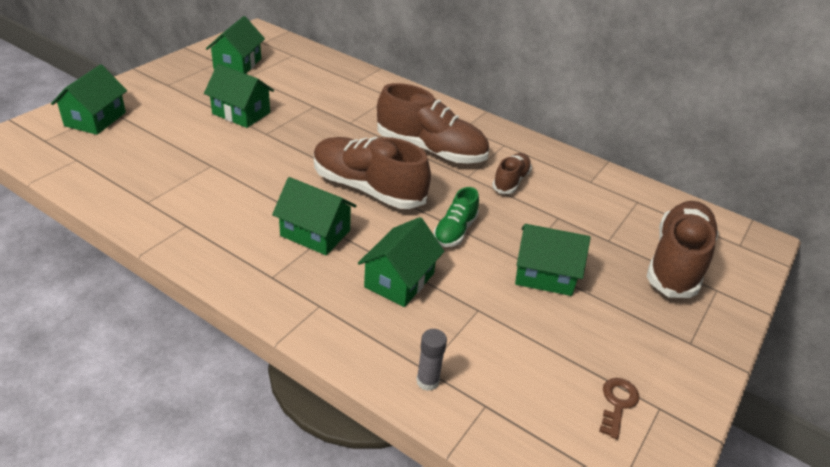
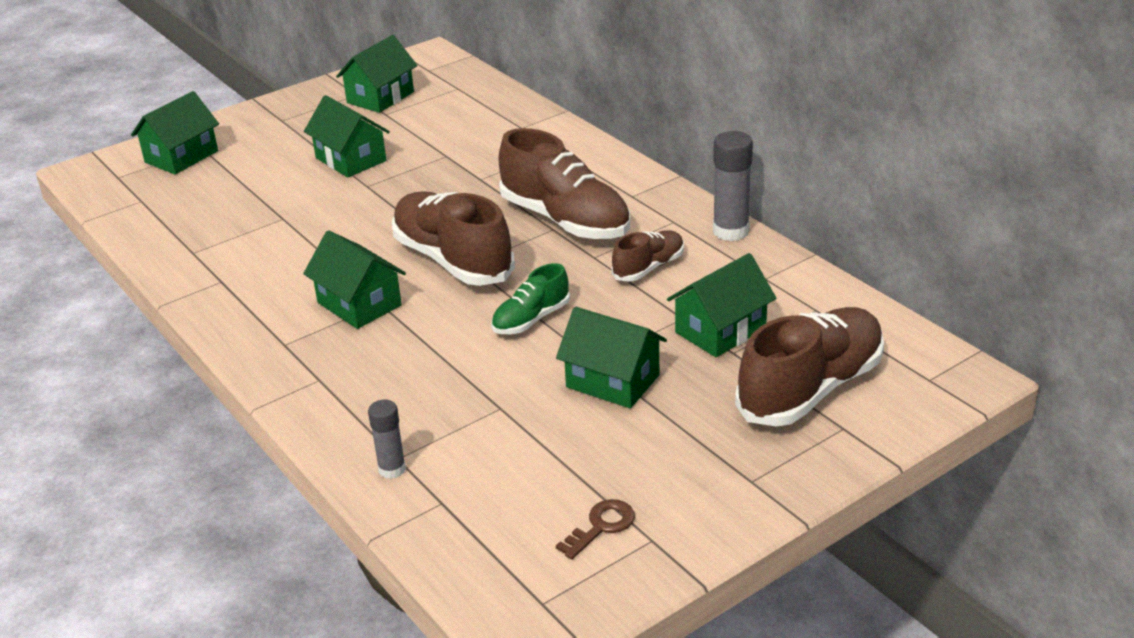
camera: 25 degrees right, 5 degrees down
(399, 280) = (426, 365): green house -> green house (720, 330)
(546, 149) = (730, 231): none -> grey glue stick

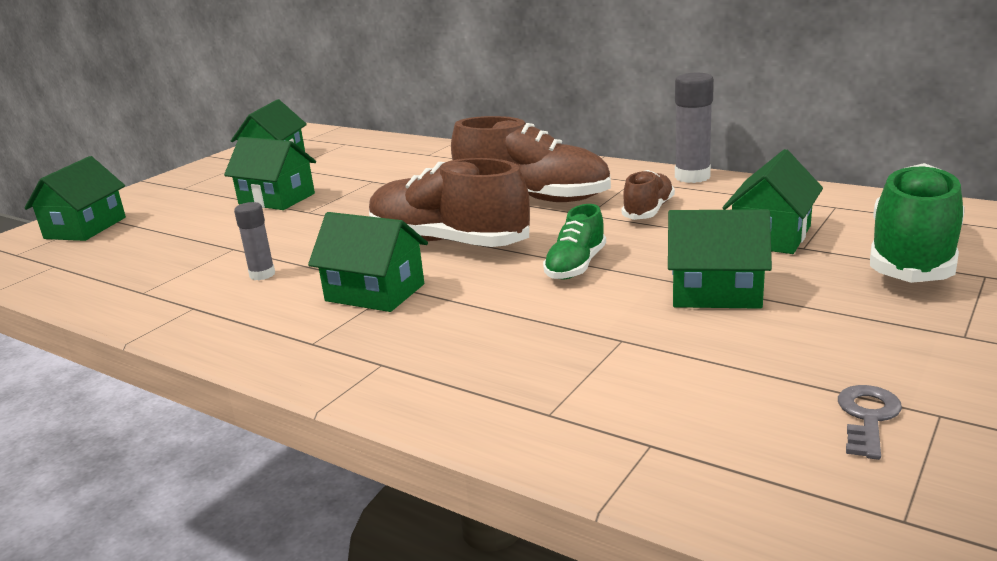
camera: 20 degrees left, 10 degrees down
(392, 469) = (553, 427): grey glue stick -> grey glue stick (262, 274)
(601, 526) = (867, 417): brown key -> grey key
(811, 389) = (912, 256): brown shoe -> green shoe

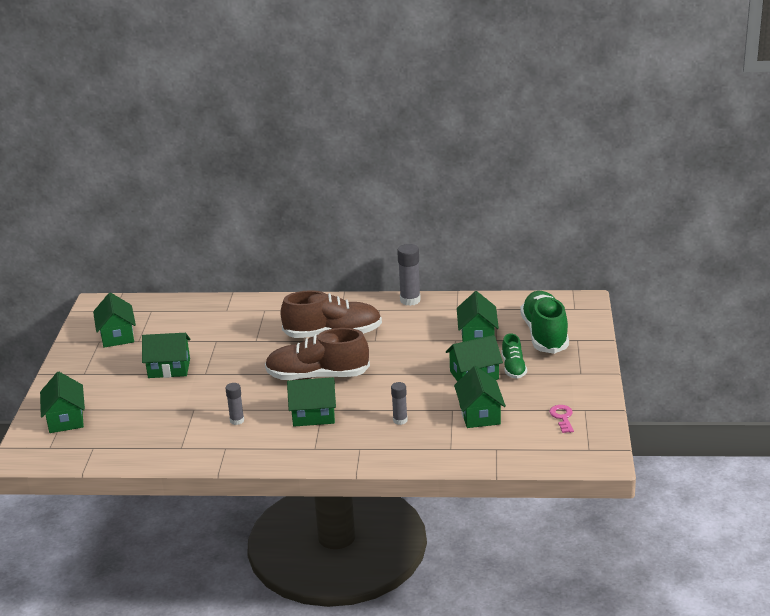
camera: 30 degrees left, 5 degrees up
(504, 334) = (400, 420): none -> grey glue stick
(575, 266) = (399, 376): green shoe -> green shoe (513, 368)
(648, 211) = (405, 331): brown shoe -> none
(670, 362) = (479, 414): none -> green house
(867, 417) = (562, 417): grey key -> pink key

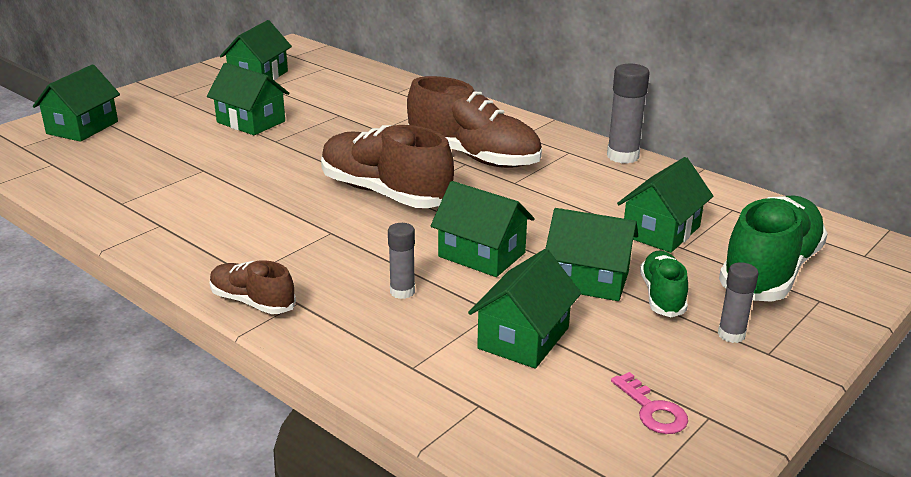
camera: 35 degrees right, 0 degrees up
(237, 420) = (222, 201): grey glue stick -> grey glue stick (731, 335)
(313, 415) = (310, 234): green house -> green house (482, 254)
(338, 458) = (252, 302): none -> brown shoe
(513, 368) = (662, 296): green shoe -> green shoe turned 150 degrees clockwise
(562, 417) = (652, 410): pink key -> pink key turned 120 degrees clockwise

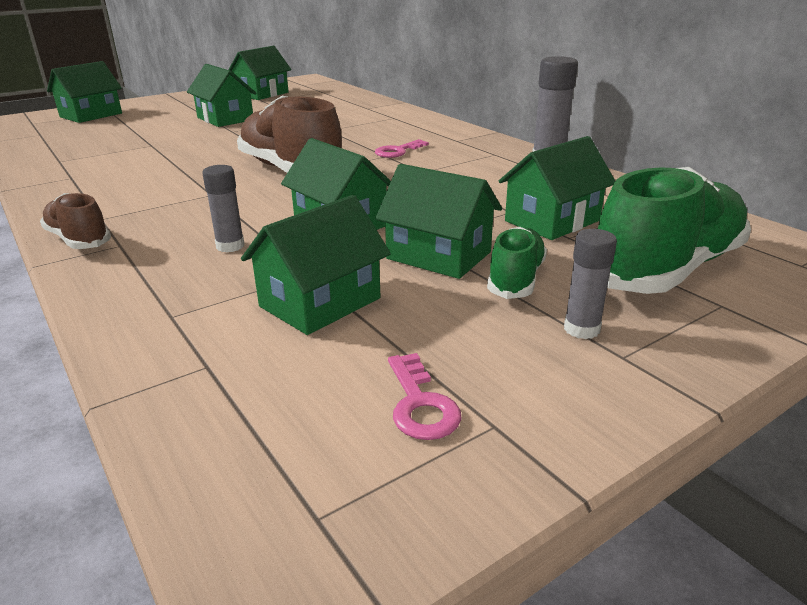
camera: 15 degrees right, 0 degrees up
(473, 156) = (398, 151): brown shoe -> pink key

